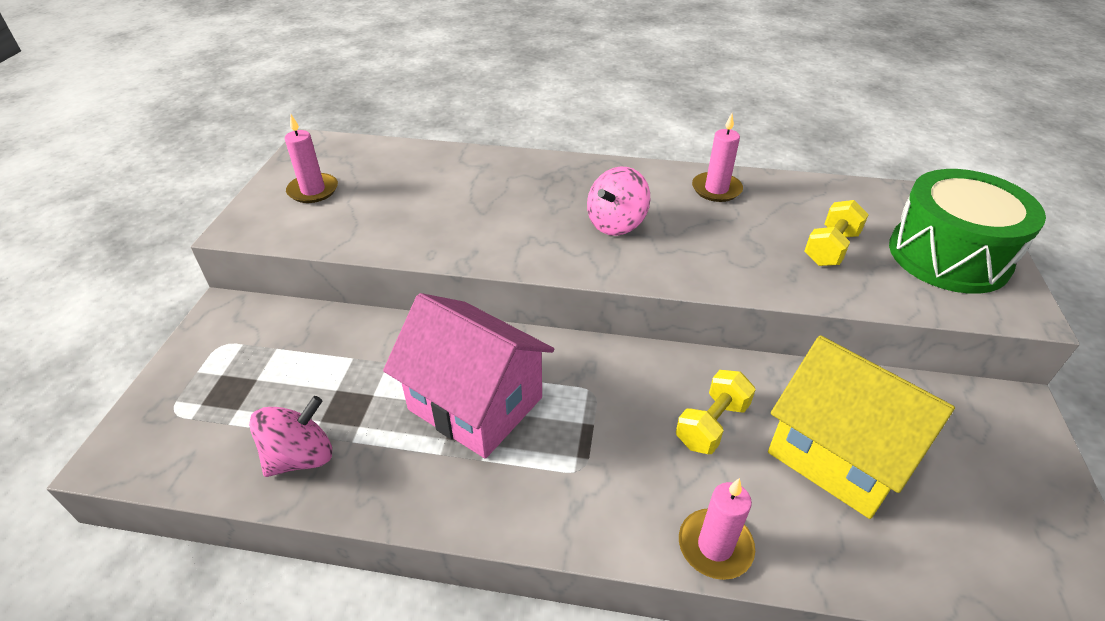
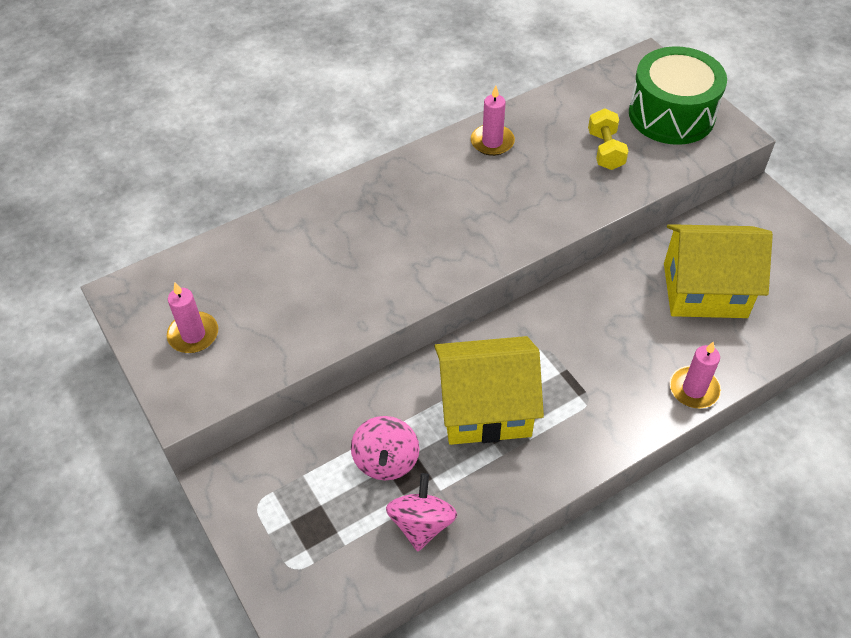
camera: 40 degrees left, 10 degrees up
(475, 403) = (485, 409): pink house -> yellow house
(616, 223) = (458, 215): pink spinning top -> pink spinning top (386, 461)
(712, 424) = (628, 320): yellow dumbbell -> none

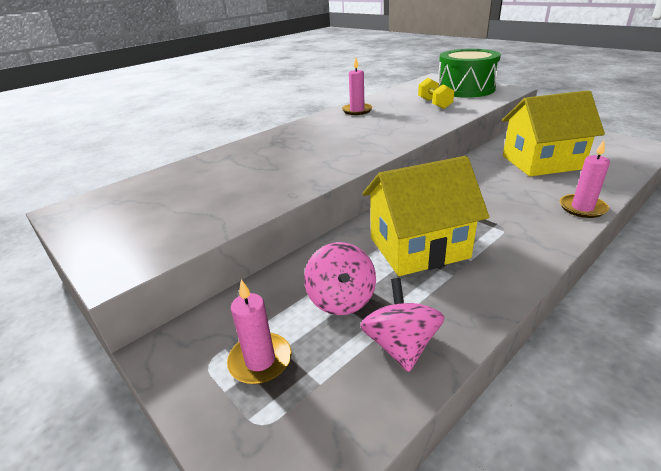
camera: 10 degrees left, 20 degrees down
(193, 335) = (132, 223): pink candle -> pink candle (260, 360)

